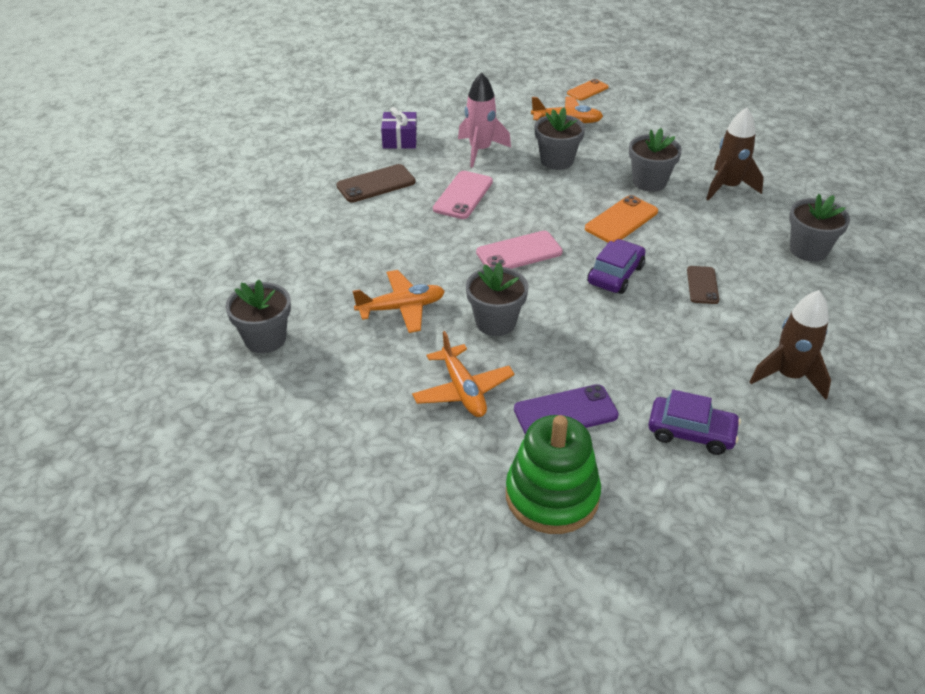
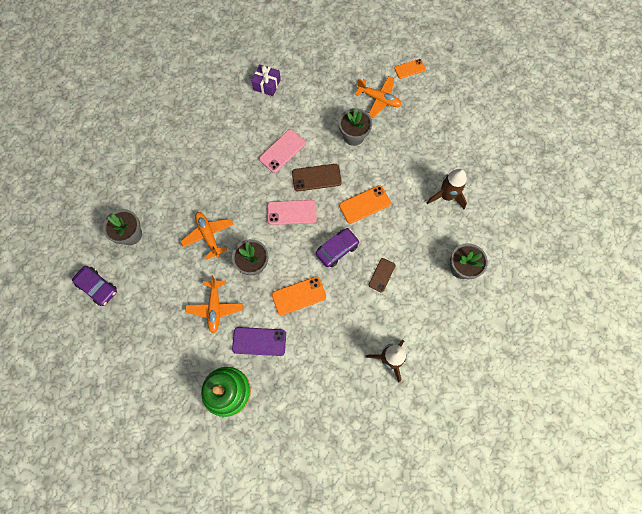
camera: 20 degrees right, 30 degrees up
(376, 184) = (236, 123): brown phone -> brown phone (316, 177)
(401, 308) = (208, 235): orange plane -> orange plane turned 120 degrees counterclockwise
(480, 150) = (311, 111): pink rocket -> none
(593, 340) = (299, 295): none -> orange phone
(649, 182) = (400, 175): grey flower pot -> none
(691, 432) = (315, 378): purple car -> purple car (97, 287)

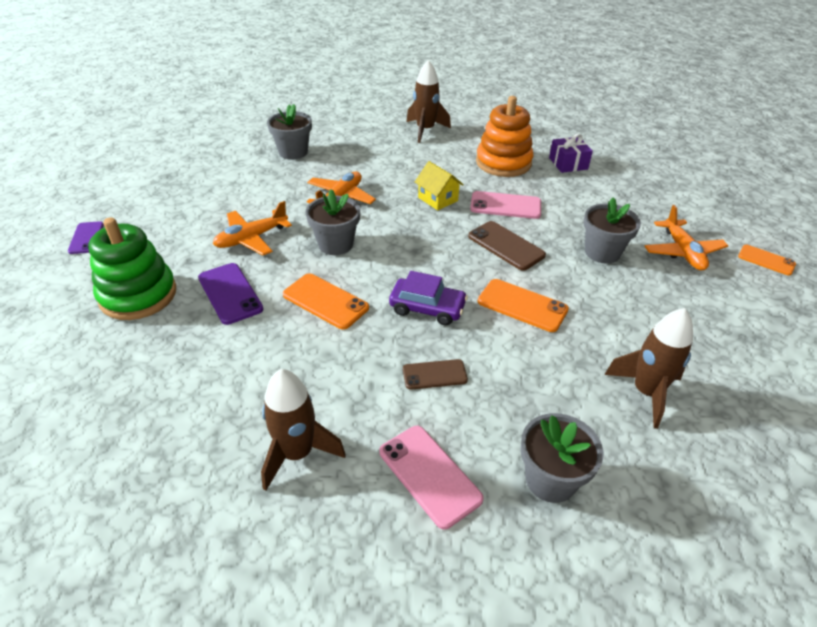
camera: 55 degrees right, 30 degrees down
(97, 287) = (215, 156): purple car -> none
(145, 405) = (86, 238): none -> purple phone
(166, 136) = (425, 130): none -> brown rocket
(239, 119) = (503, 163): none -> orange stacking toy
(249, 182) = (438, 199): none -> yellow house
(292, 212) = (436, 246): pink phone -> pink phone (429, 475)

